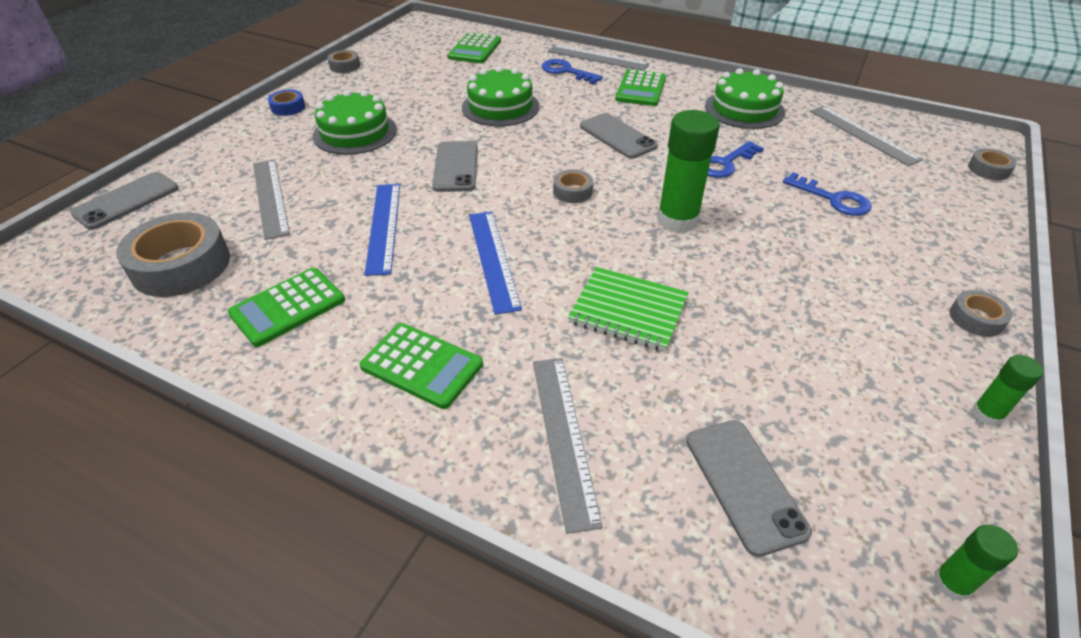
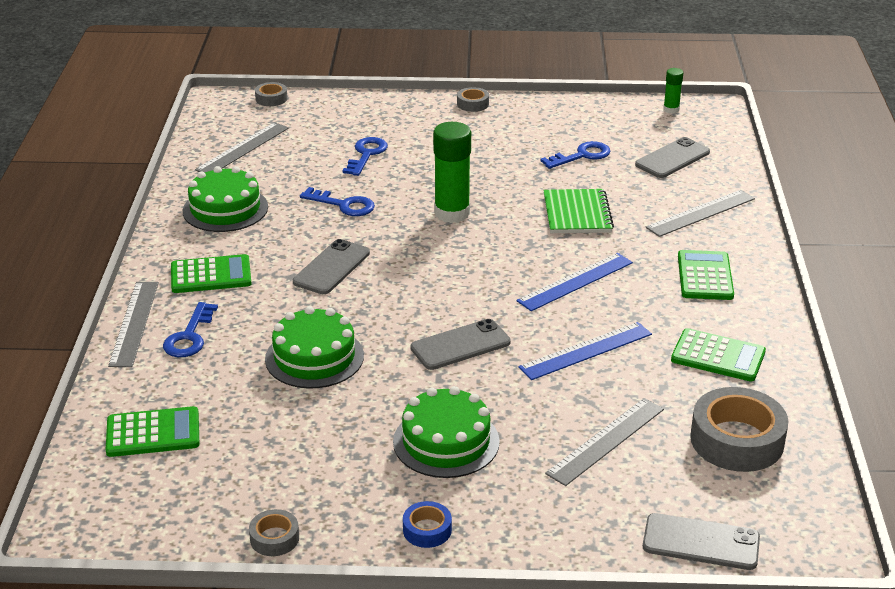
camera: 115 degrees left, 10 degrees down
(572, 191) = (450, 269): grey tape -> none
(784, 374) = (581, 156): none -> blue key
(987, 414) = (555, 102): green glue stick -> none

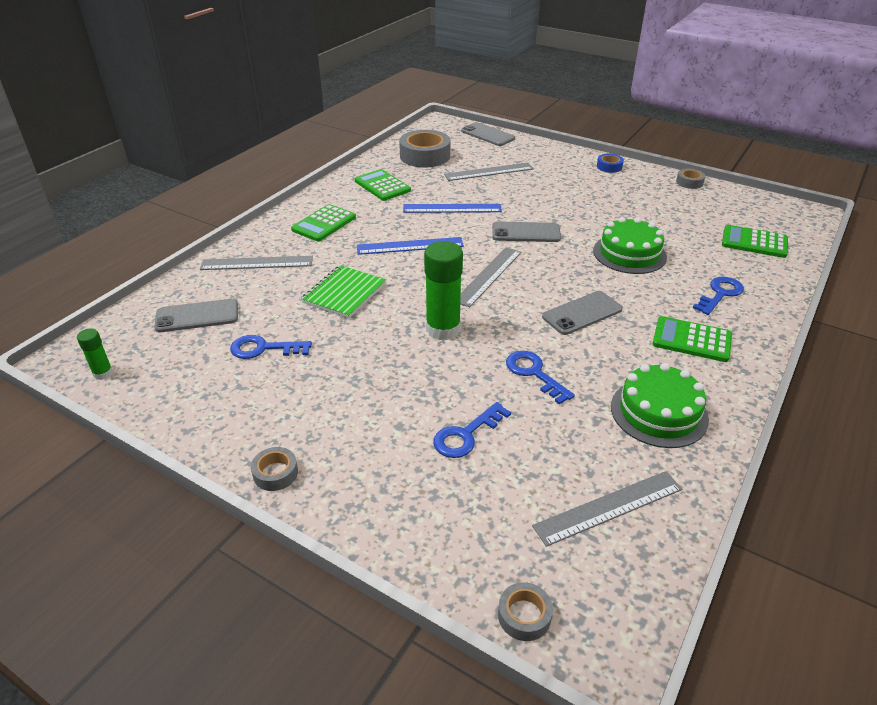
camera: 150 degrees left, 5 degrees up
(134, 323) = (766, 318): grey ruler -> grey ruler (489, 276)
(446, 441) = (574, 193): green cake -> none

